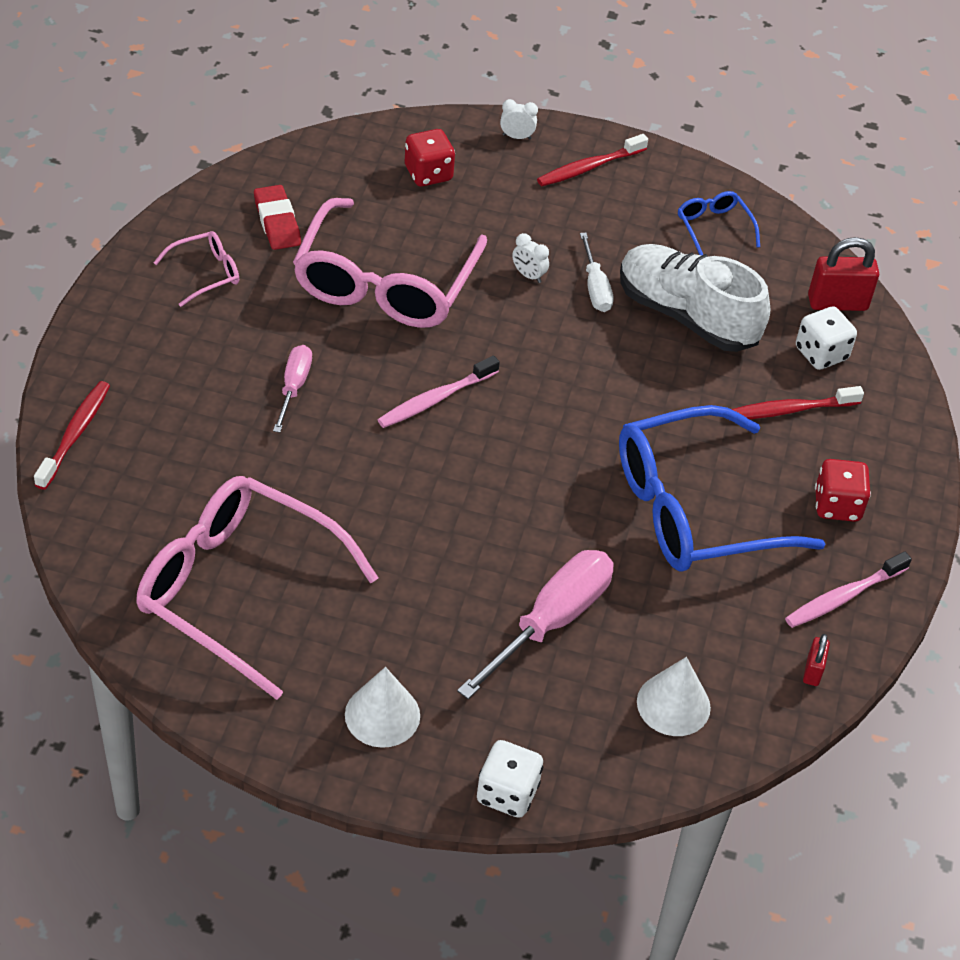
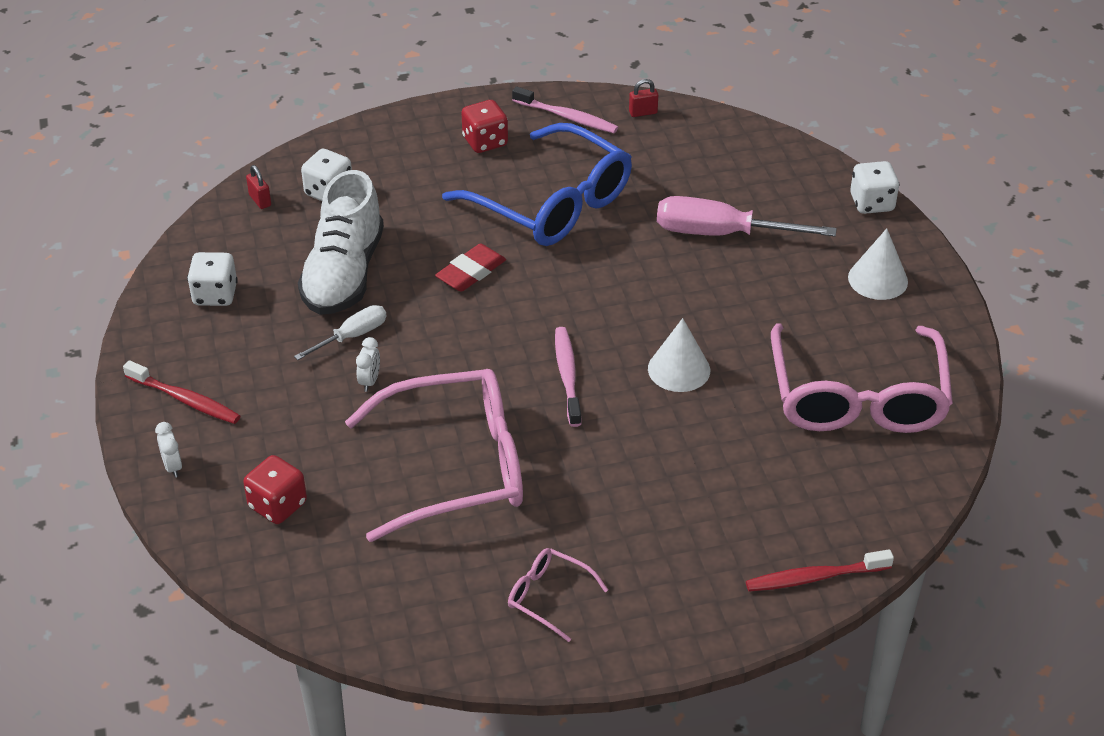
camera: 115 degrees left, 5 degrees down
(277, 222) = (435, 582): red eraser -> red eraser (471, 272)
(294, 387) = (632, 466): pink screwdriver -> none
(435, 399) = (567, 376): pink toothbrush -> pink toothbrush turned 120 degrees counterclockwise
(673, 704) = (730, 159): white cone -> white cone (679, 369)
(713, 228) = (215, 295): blue glasses -> white dice
(790, 410) = (407, 189): red toothbrush -> none
(837, 303) = (260, 200): red padlock -> red padlock, size x0.53

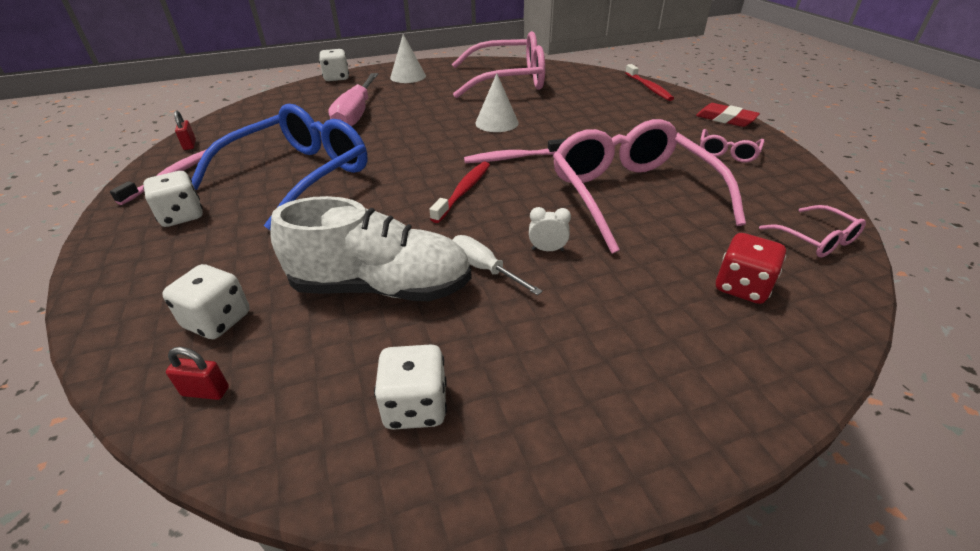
camera: 95 degrees left, 5 degrees down
(172, 466) = (747, 387): white clock -> none
(185, 399) = (629, 398): red toothbrush -> red toothbrush (463, 191)
(260, 200) = (205, 391): red padlock -> red padlock turned 45 degrees clockwise
(332, 597) = (816, 240): none -> pink glasses
(471, 272) = (387, 208): red eraser -> red eraser (725, 119)
(485, 142) = (182, 216): red dice -> white dice

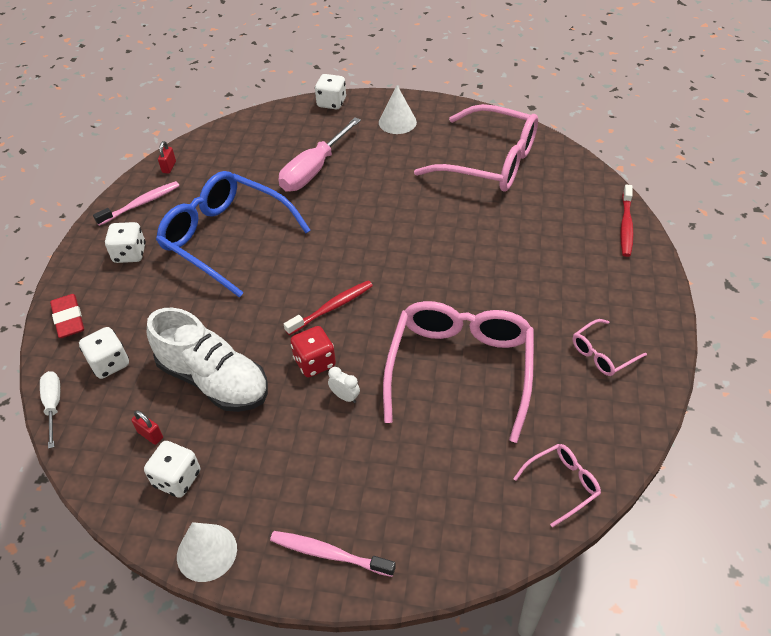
camera: 30 degrees right, 10 degrees up
(205, 391) = (81, 414): red padlock -> red padlock (150, 435)
(299, 175) = (225, 238): blue glasses -> blue glasses turned 120 degrees counterclockwise
(484, 268) = (288, 394): white screwdriver -> white screwdriver (53, 405)
(496, 123) = (425, 227): white cone -> white cone (207, 552)
(513, 158) = (401, 282): pink toothbrush -> pink toothbrush (329, 554)
(725, 119) = (655, 307): red eraser -> red eraser (68, 319)
(741, 287) = (451, 496): red dice -> red dice (314, 362)
(816, 240) = (562, 484): pink glasses -> pink glasses turned 120 degrees counterclockwise

